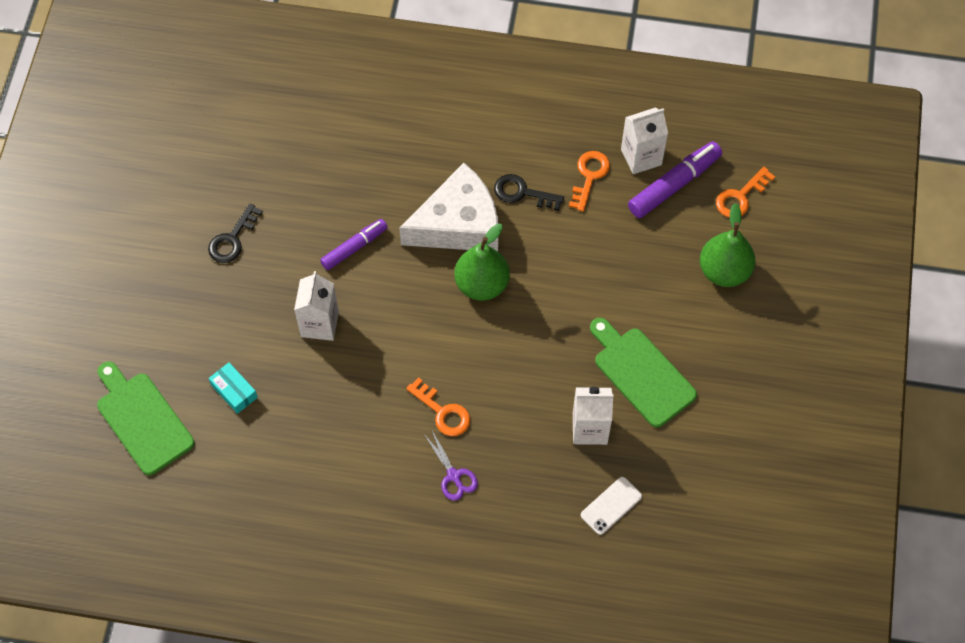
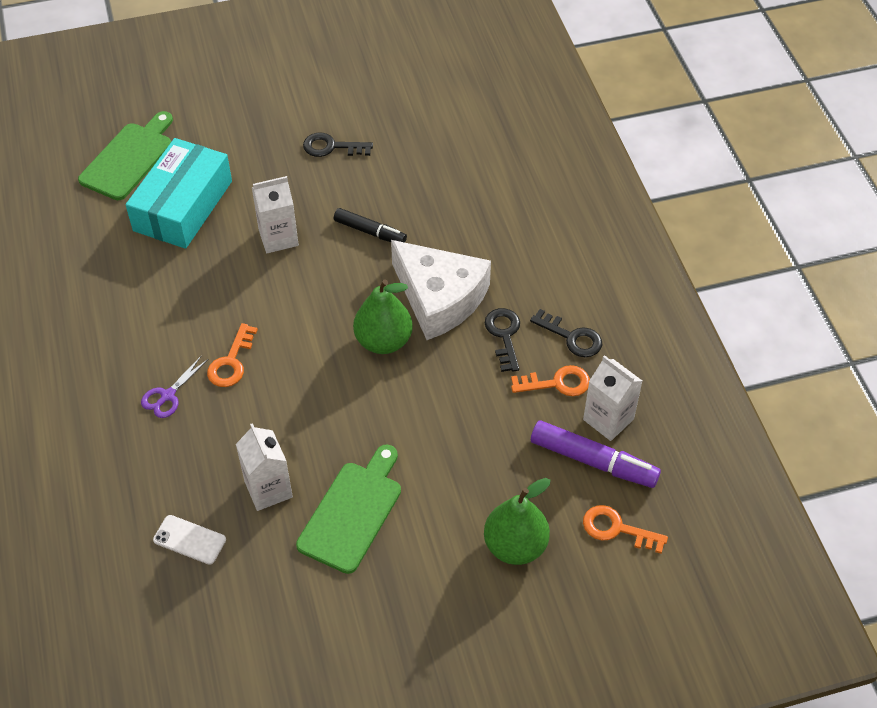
camera: 65 degrees right, 10 degrees down
(234, 391) = (183, 206): turquoise box -> turquoise box, size x2.38
(354, 247) = (370, 232): purple marker -> black marker
(550, 145) = (572, 337): none -> black key

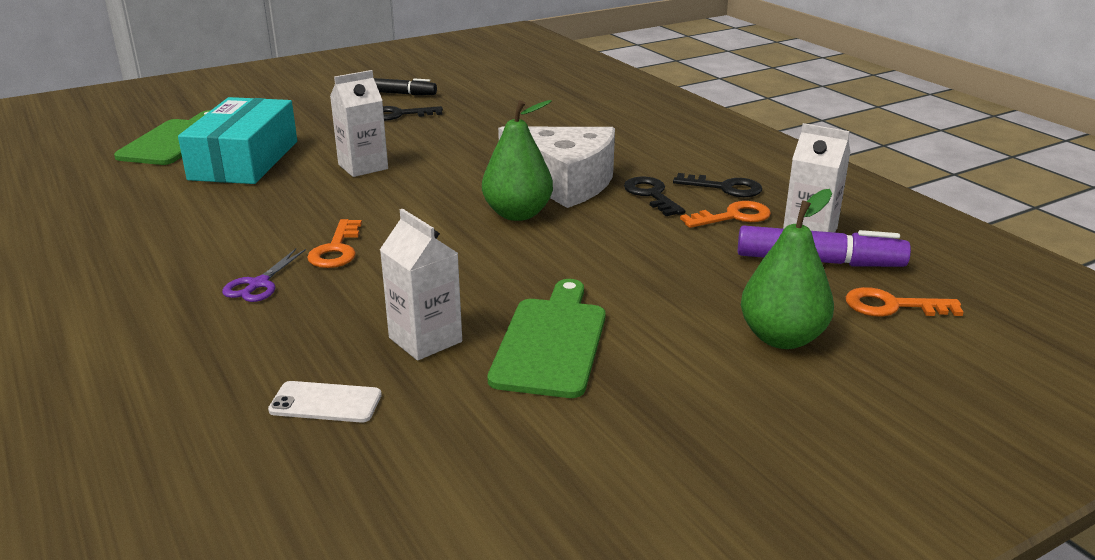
camera: 15 degrees left, 25 degrees down
(370, 232) = (464, 153): black marker -> black marker (400, 94)

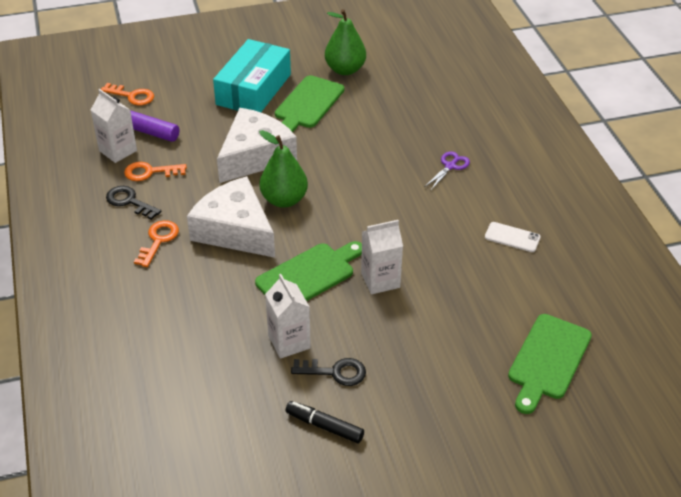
camera: 165 degrees left, 15 degrees up
(244, 160) = (477, 310): turquoise box -> turquoise box (253, 89)
(325, 403) = (414, 92): white phone -> white phone (512, 237)
(336, 250) = (406, 186): orange key -> orange key (158, 240)
(425, 340) = (366, 116): white carton -> white carton (289, 342)
(451, 161) = (309, 275): none -> green cutting board
(595, 254) = (255, 156): none -> white cheese
(651, 195) = (185, 203): black key -> none
(782, 338) = (201, 89): green pear -> green pear (345, 70)

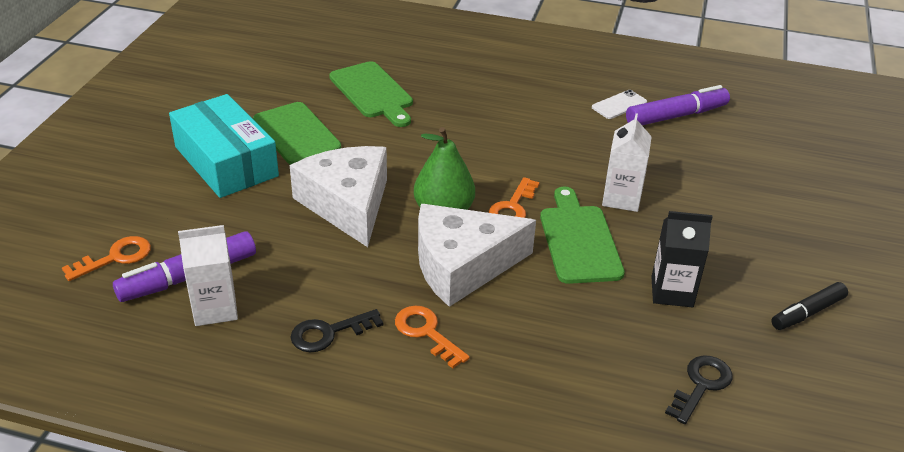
camera: 60 degrees left, 5 degrees down
(150, 172) = (289, 295): orange key -> orange key (512, 207)
(289, 342) = (672, 292): white carton -> black carton
(335, 372) = (734, 277): black key -> black key (701, 385)
(345, 70) = (269, 93): green pear -> none
(450, 166) = (491, 96): purple scissors -> none
(531, 275) = (676, 116): none -> purple marker
(548, 360) = (787, 151): green cutting board -> green cutting board (373, 92)

